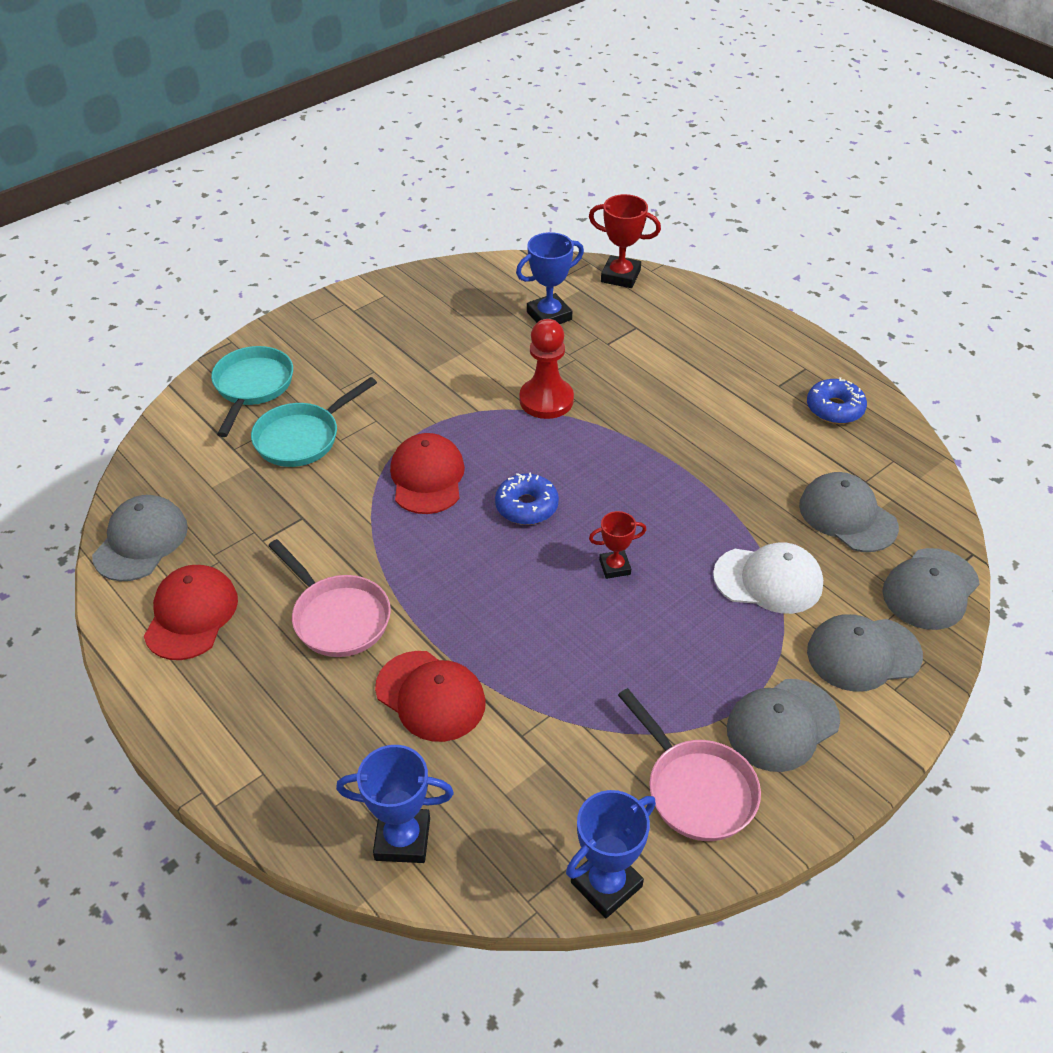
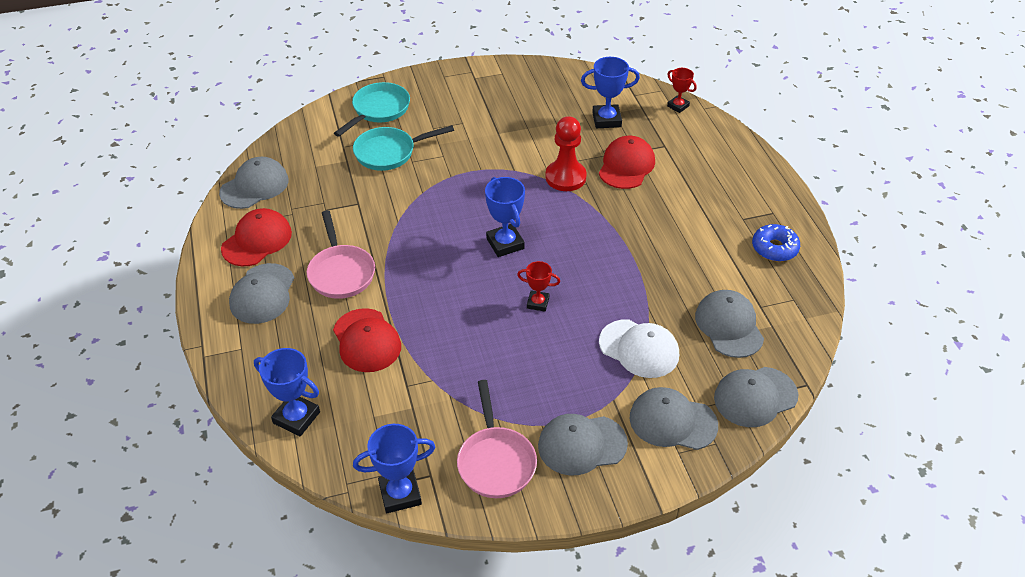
camera: 25 degrees right, 0 degrees up
(246, 685) = (262, 294): none -> grey cap
(427, 477) = (452, 203): red cap -> red cap (626, 166)
(526, 506) = (505, 243): blue donut -> blue trophy
(620, 276) = (678, 106): red trophy -> red trophy, size x0.62

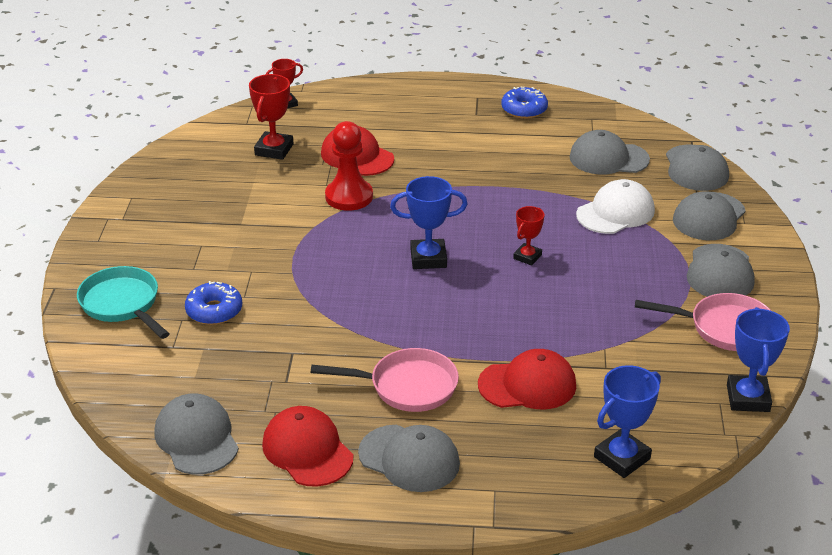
camera: 70 degrees left, 10 degrees down
(389, 152) = (214, 311): turquoise pan -> blue donut
(606, 120) = (274, 150): blue trophy -> red trophy

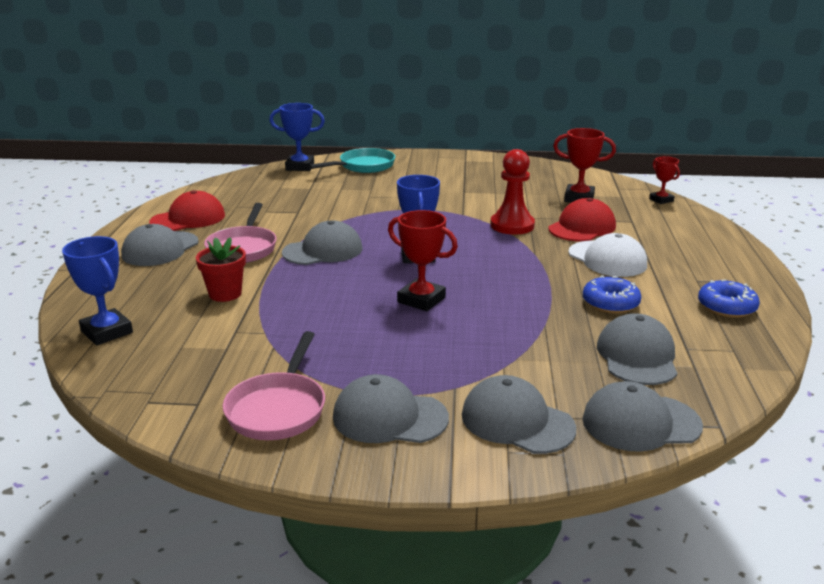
camera: 90 degrees right, 10 degrees down
(197, 438) = (217, 190): grey cap -> grey cap (323, 251)
(214, 311) = (352, 189): blue donut -> blue donut (610, 303)
(527, 257) = (421, 300): red trophy -> red trophy, size x1.60
(527, 385) = (225, 294): red cap -> red flower pot
(615, 212) = (513, 353): white cap -> white cap (607, 259)
(748, 398) = (151, 411): blue trophy -> blue trophy (300, 167)

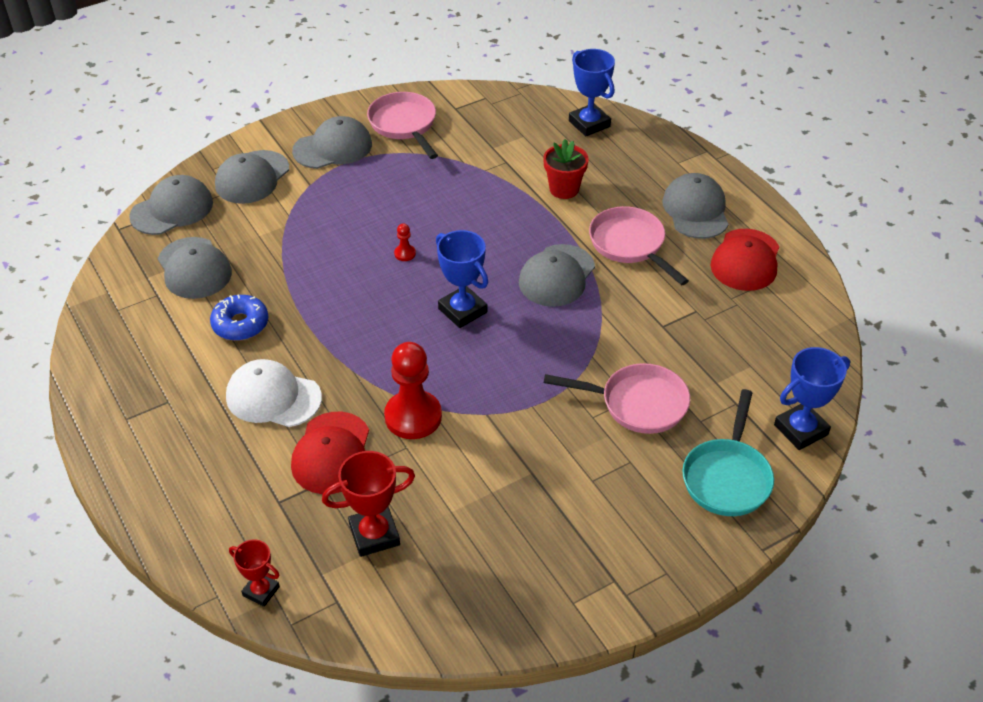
camera: 145 degrees right, 20 degrees up
(107, 332) = (589, 124): blue trophy -> blue trophy turned 45 degrees clockwise
(367, 194) = (638, 404): none -> pink pan
(421, 300) = (405, 253): red trophy -> red pawn
(517, 421) = (252, 177): grey cap -> grey cap turned 120 degrees clockwise
(726, 307) = (131, 368): blue donut -> none

